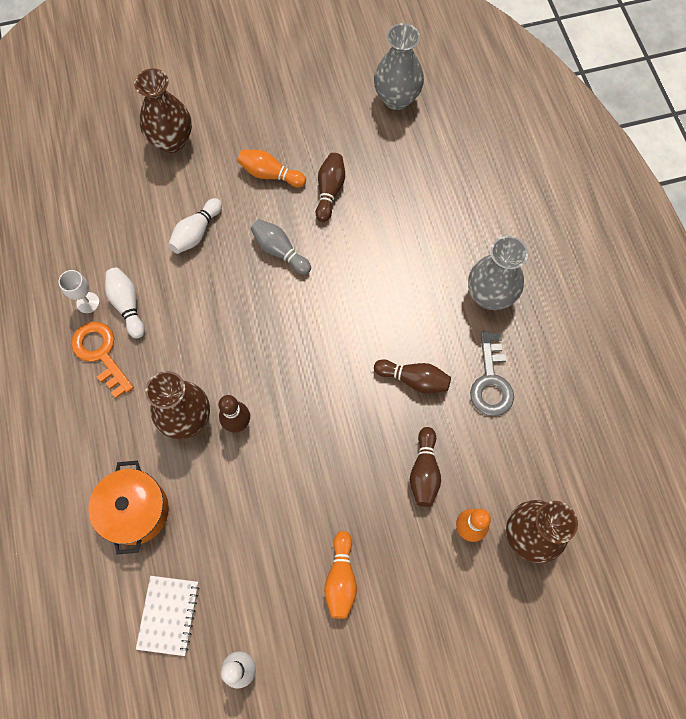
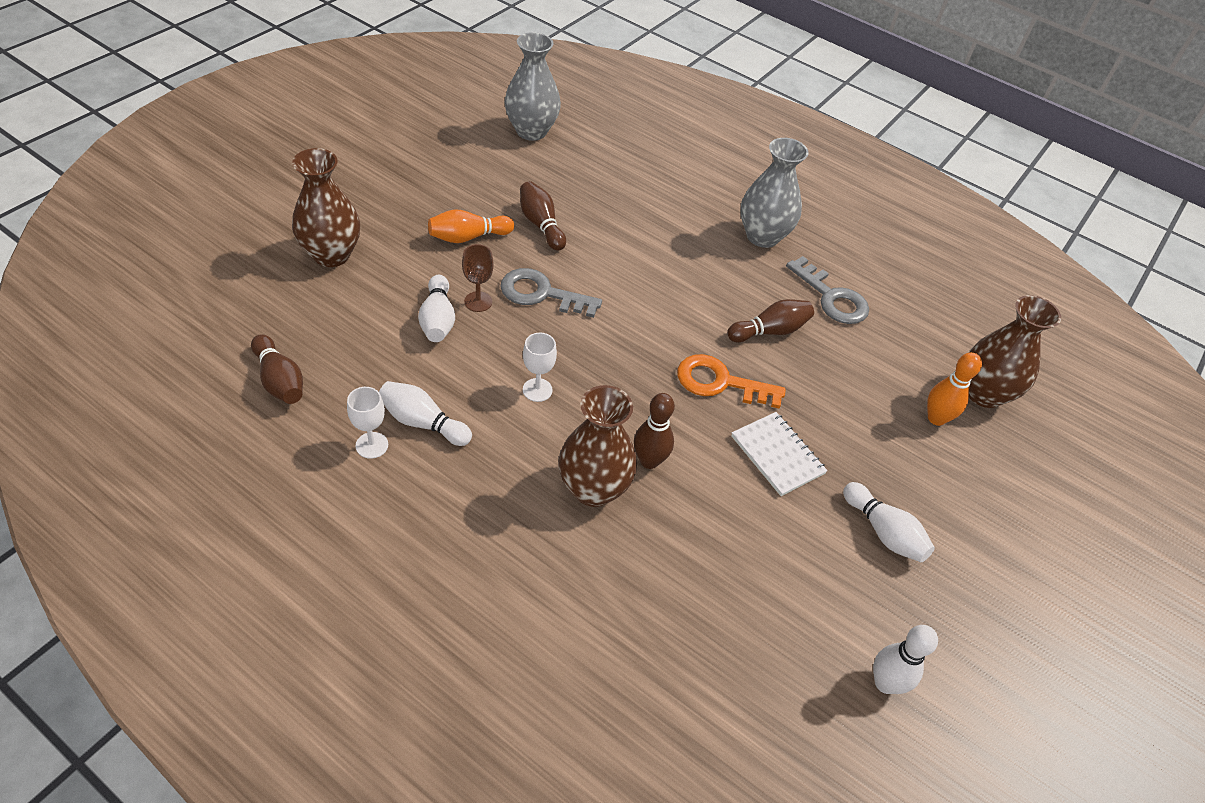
camera: 45 degrees left, 20 degrees down
(100, 354) = (435, 485): orange key -> orange key (720, 382)
(135, 511) = (626, 612): orange pot -> none
(169, 615) = (764, 689): white notebook -> white notebook (777, 455)
(213, 325) = (537, 390): none -> white goblet
(233, 233) = (478, 301): none -> brown goblet
(280, 251) = (541, 294): grey bowling pin -> grey key
(341, 578) = (883, 532): orange bowling pin -> white bowling pin
(424, 471) = (855, 397): brown bowling pin -> brown bowling pin (280, 380)

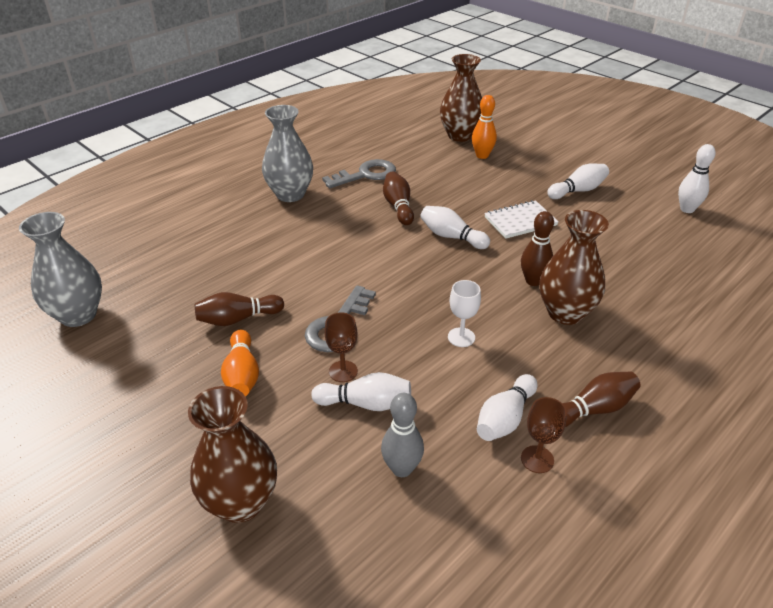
camera: 75 degrees left, 10 degrees down
(280, 380) = (451, 549): brown bowling pin -> brown bowling pin (593, 409)
(362, 347) = (402, 468): none -> grey bowling pin
(372, 445) = (537, 459): white goblet -> brown goblet
(720, 382) = (451, 237): orange key -> white bowling pin

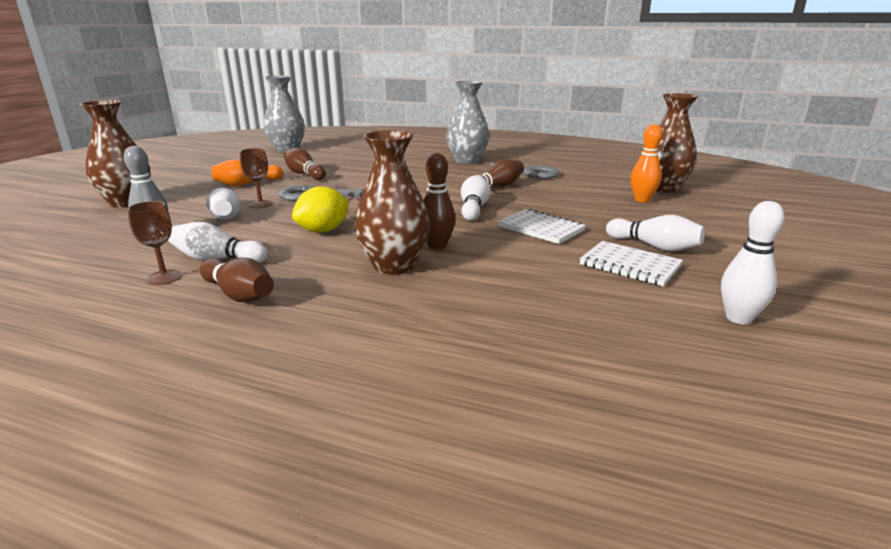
camera: 65 degrees right, 15 degrees down
(461, 337) = (323, 231): white goblet -> yellow lemon
(605, 212) = (629, 266): none -> white notebook

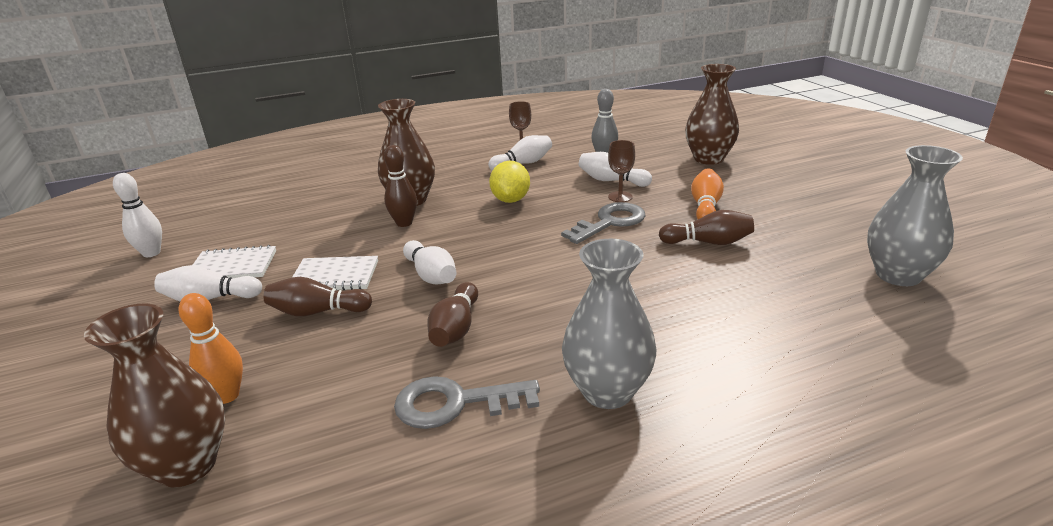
camera: 140 degrees right, 5 degrees up
(239, 294) = (464, 159): brown bowling pin -> brown bowling pin (317, 312)

